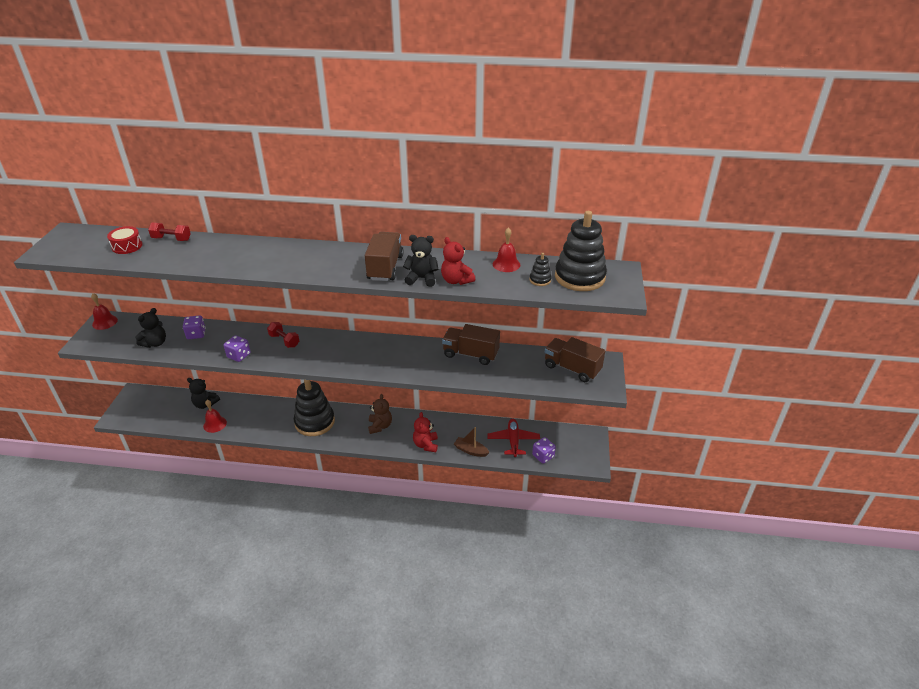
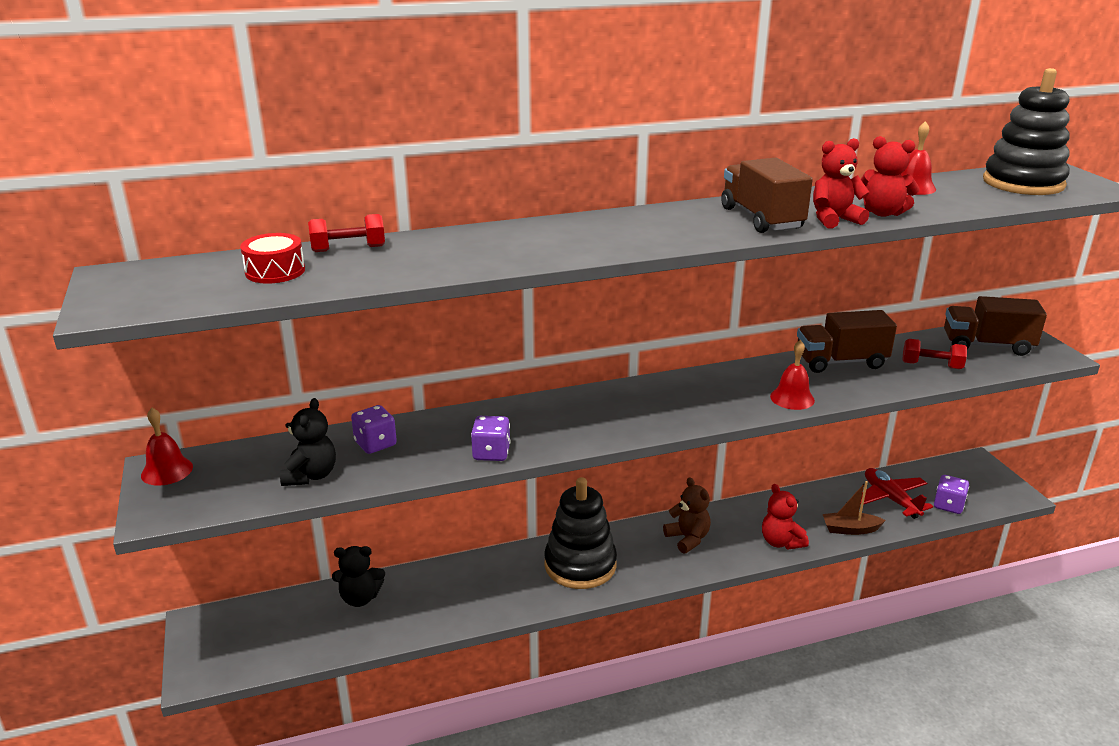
camera: 25 degrees left, 10 degrees down
(215, 424) = (408, 623): red bell -> red bell (792, 398)
(284, 341) = (544, 414): red dumbbell -> red dumbbell (931, 365)
(422, 279) = (834, 219): black teddy bear -> red teddy bear
(540, 280) = (983, 194): black stacking toy -> none

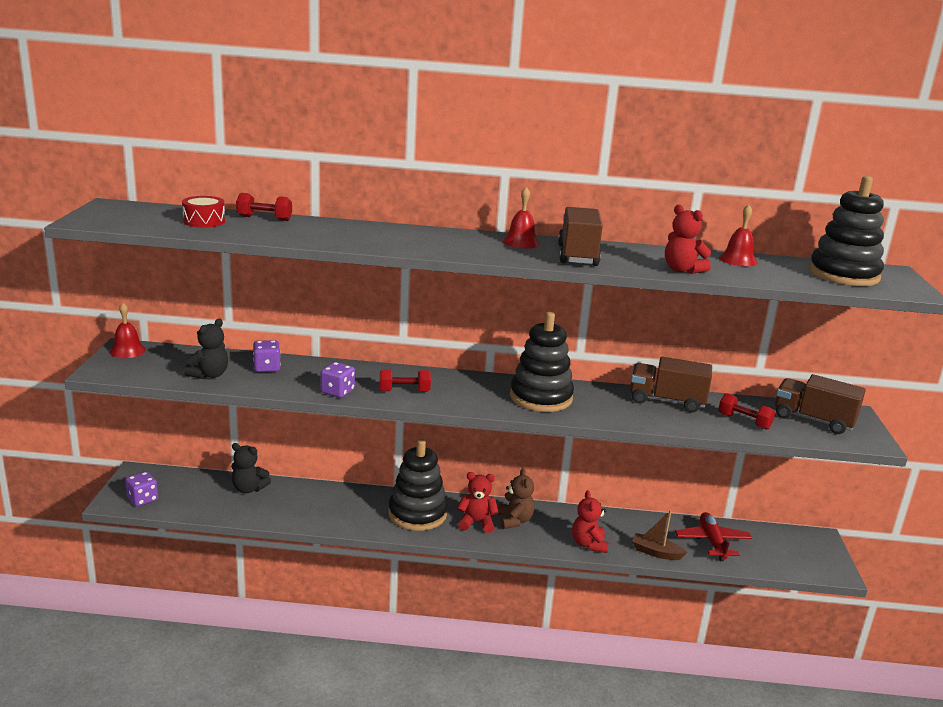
camera: 20 degrees right, 5 degrees down
(566, 429) = (404, 391): none -> red dumbbell
(717, 394) = (541, 397): none -> black stacking toy
(792, 398) = (597, 414): red bell -> red bell (521, 242)
(834, 219) = (634, 266): red teddy bear -> red teddy bear (476, 523)
(948, 505) = (761, 561): purple dice -> purple dice (143, 499)

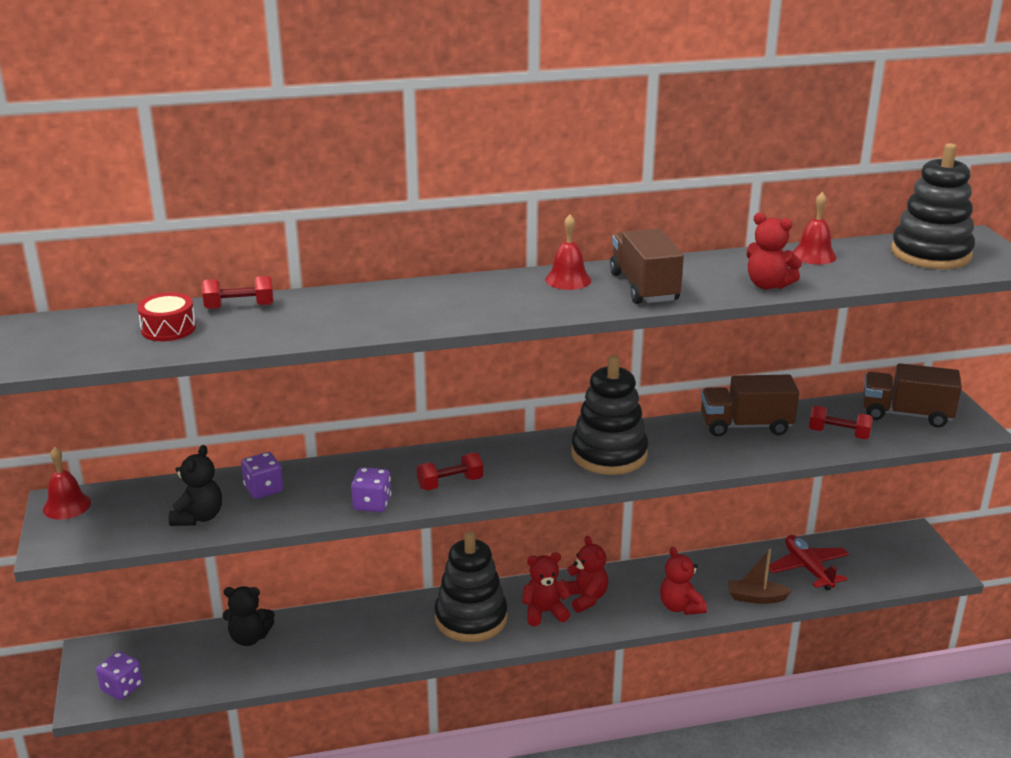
camera: 15 degrees left, 5 degrees up
(514, 521) = (585, 598): brown teddy bear -> red teddy bear

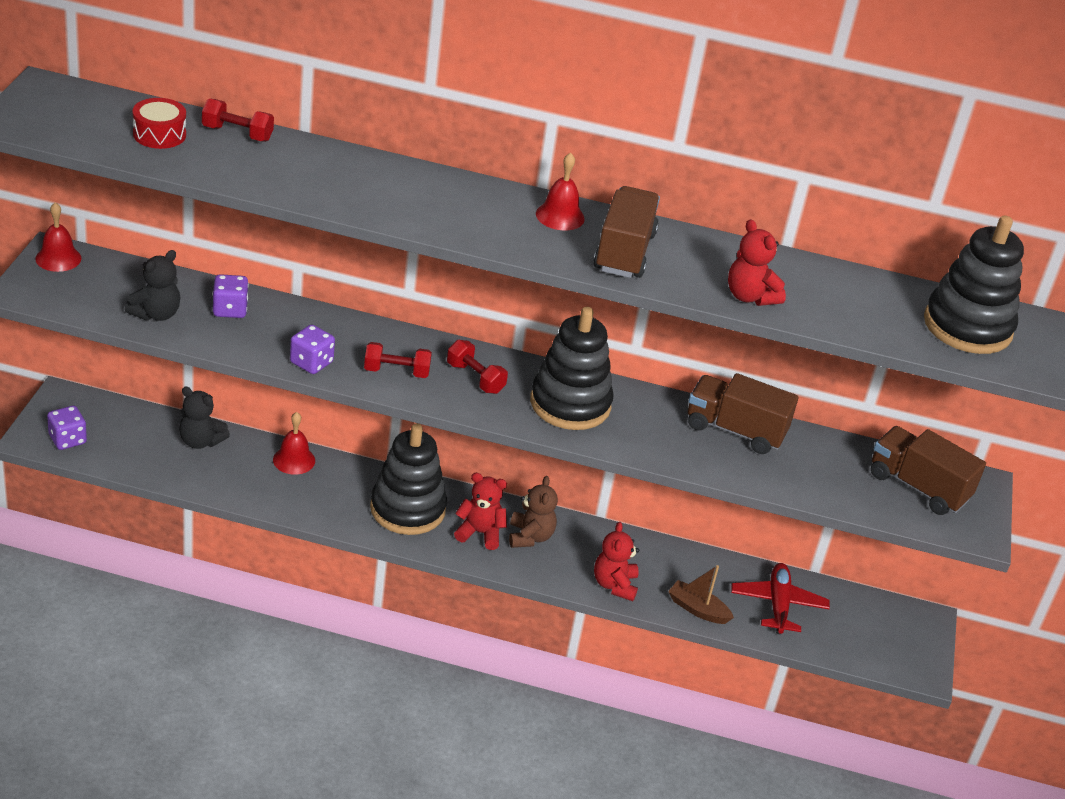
camera: 20 degrees right, 10 degrees up
(585, 598) = (530, 537): red teddy bear -> brown teddy bear
(813, 255) = (839, 281): red bell -> red bell (294, 460)
(839, 434) = (822, 478): red dumbbell -> red dumbbell (475, 378)

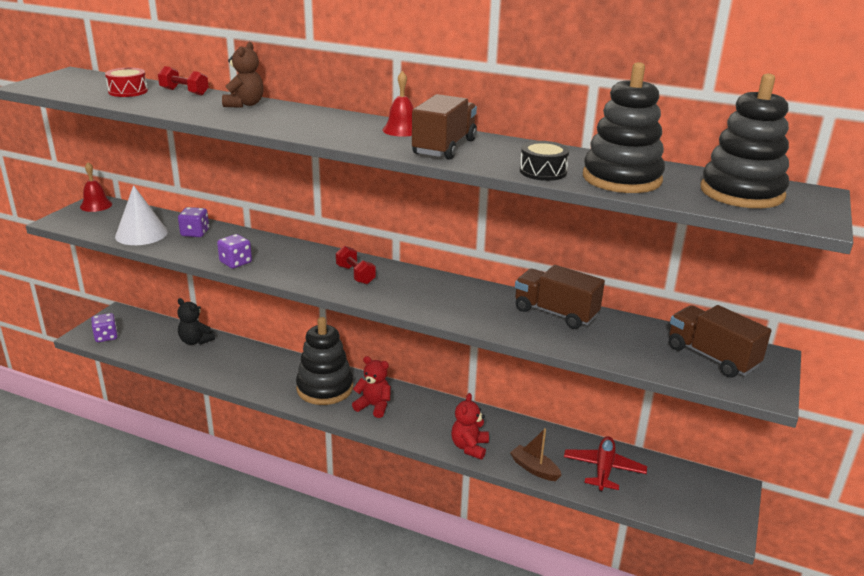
camera: 15 degrees right, 10 degrees down
(156, 314) = (141, 234): black teddy bear -> white cone
(294, 460) = (255, 354): red bell -> none
(396, 371) = (297, 269): red dumbbell -> none
(530, 537) = (411, 410): brown teddy bear -> brown teddy bear (245, 104)
(570, 404) = (424, 292): black stacking toy -> black stacking toy (621, 178)
(750, 296) = (543, 171): red teddy bear -> black drum

